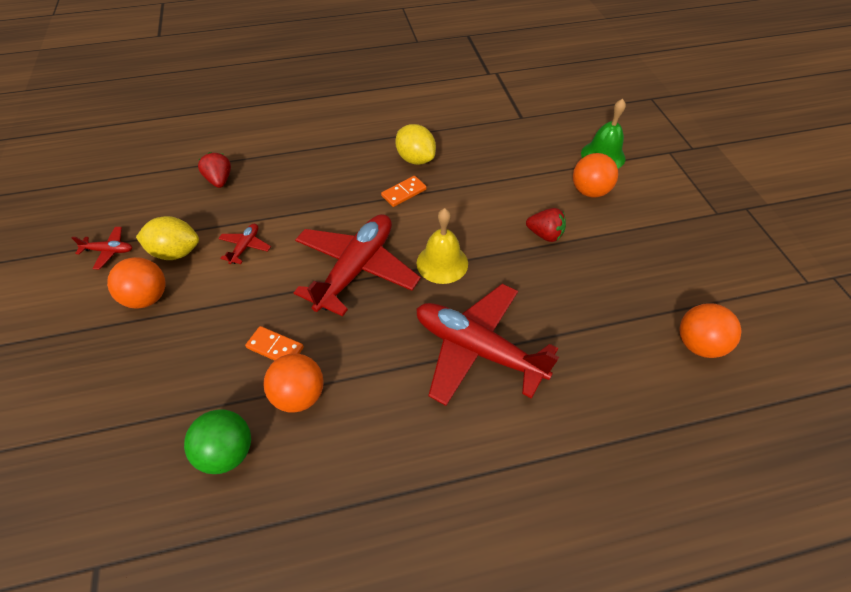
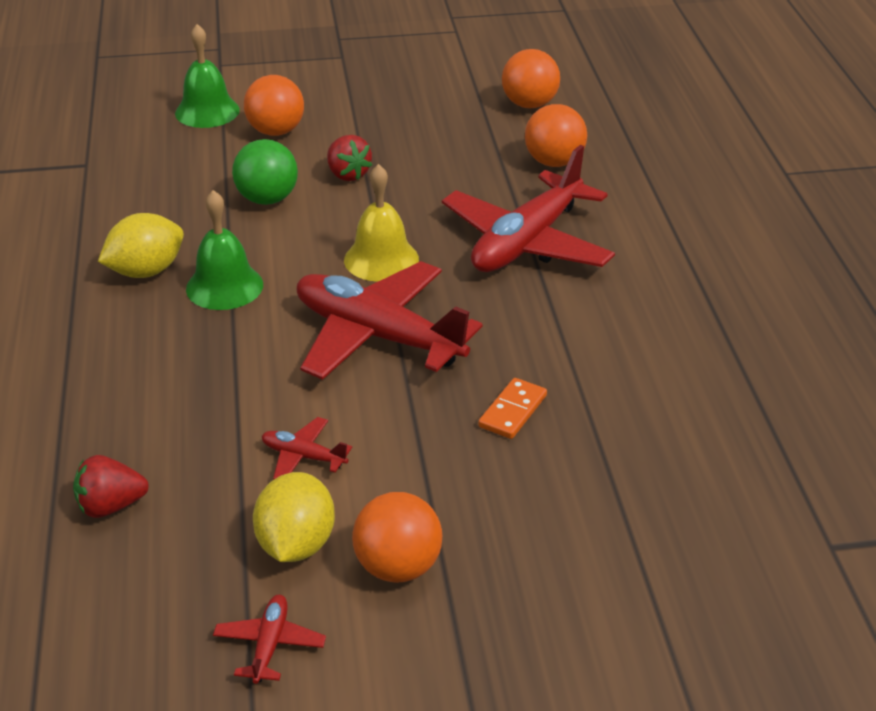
camera: 85 degrees left, 15 degrees down
(227, 452) = (672, 445): green ball -> green ball (267, 199)
(299, 395) = (589, 385): orange ball -> orange ball (554, 162)
(404, 193) = (224, 286): orange domino -> green bell
(545, 235) = (348, 174): red strawberry -> red strawberry turned 120 degrees clockwise

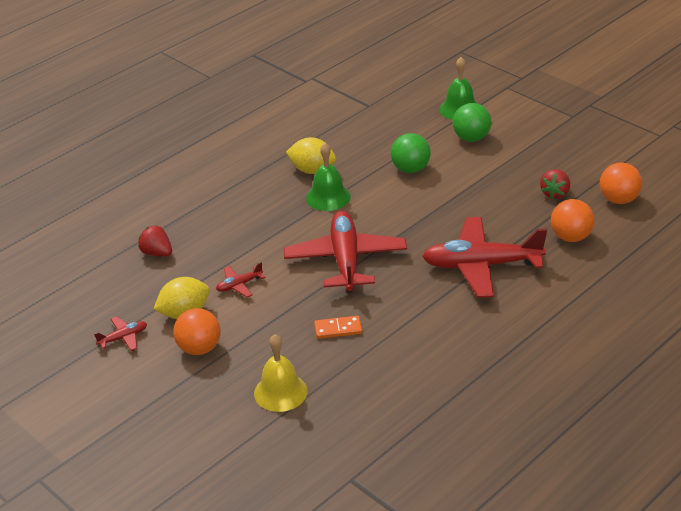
camera: 55 degrees right, 0 degrees up
(276, 131) = (471, 138): orange ball -> green ball
(303, 456) = (239, 285): red plane -> red plane turned 105 degrees counterclockwise
(348, 174) = (464, 180): red strawberry -> red strawberry (555, 193)
(381, 259) = (406, 229): yellow bell -> yellow bell (280, 392)

